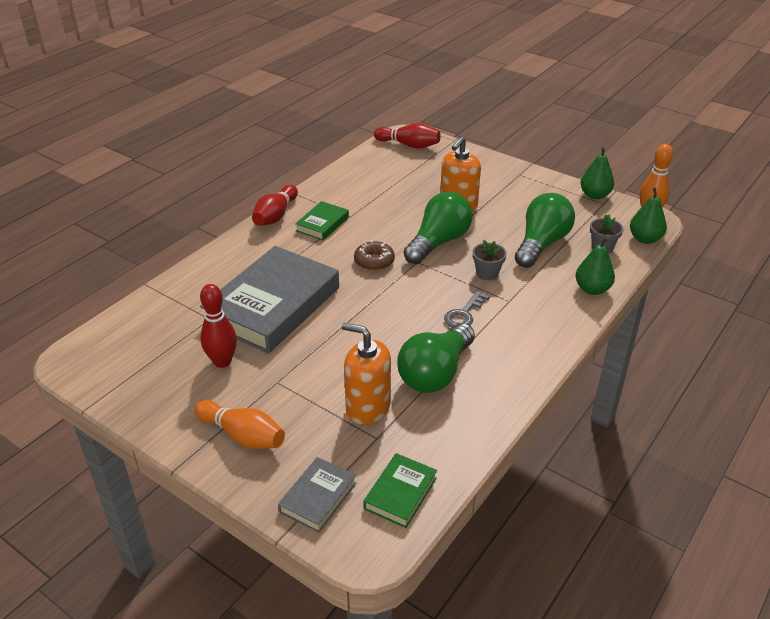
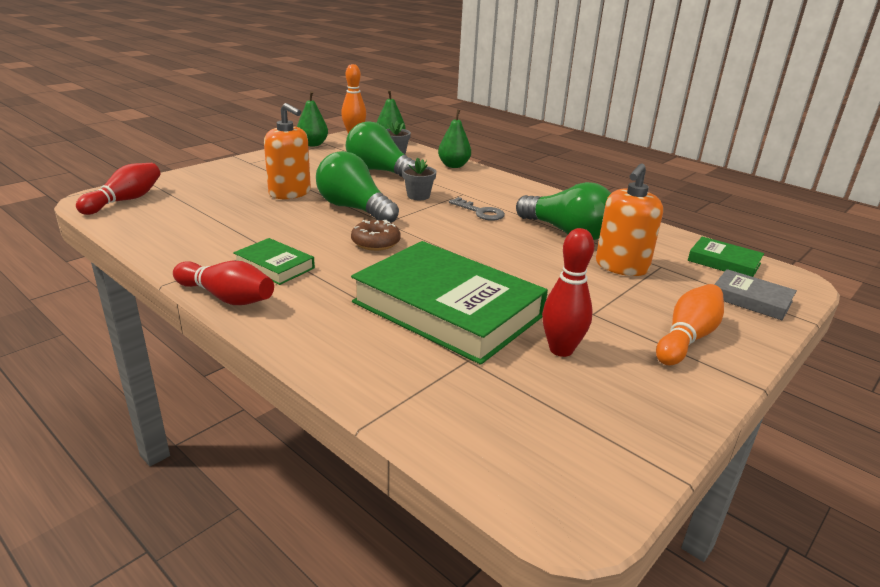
camera: 85 degrees left, 10 degrees down
(273, 305) = (447, 309): grey book -> green book

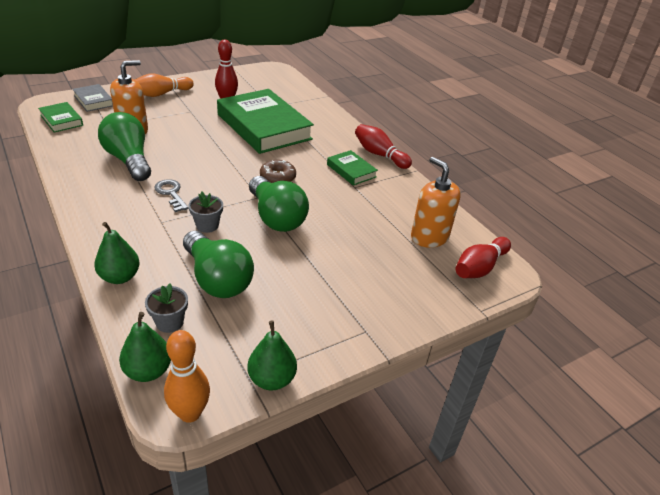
camera: 165 degrees left, 10 degrees up
(290, 193) = (327, 253): orange soap dispenser -> orange soap dispenser (429, 237)

